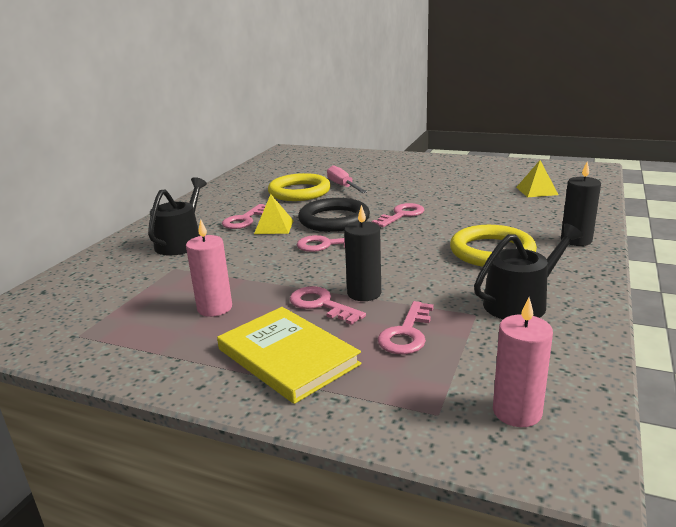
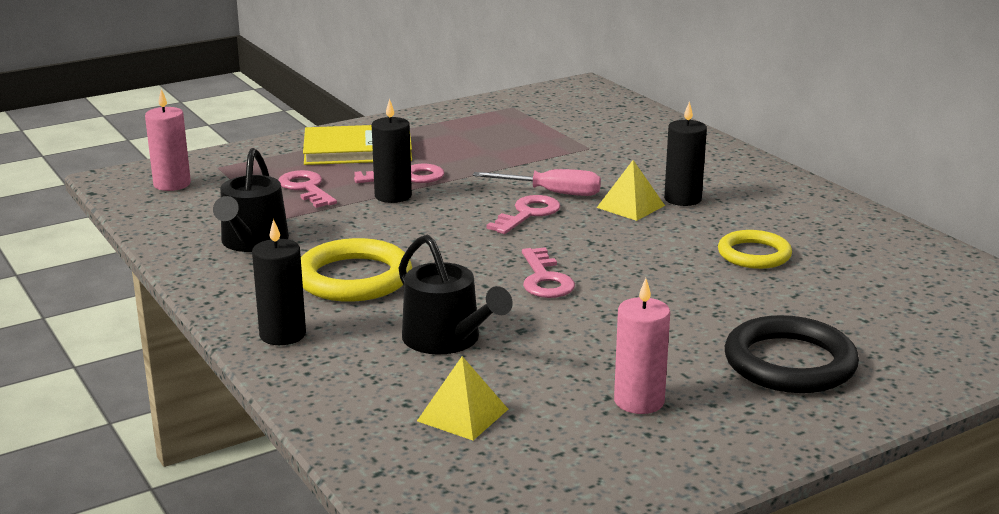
camera: 125 degrees right, 0 degrees up
(181, 242) = (657, 161): black watering can -> black watering can (447, 339)
(215, 308) = (475, 146): pink candle -> pink candle (639, 401)
(244, 220) = (682, 199): pink key -> black candle
(299, 192) = (754, 254): yellow ring -> yellow ring, size x0.65
(334, 220) = (598, 240): black ring -> black ring (789, 363)
(343, 186) = (735, 288): pink screwdriver -> pink screwdriver (552, 193)

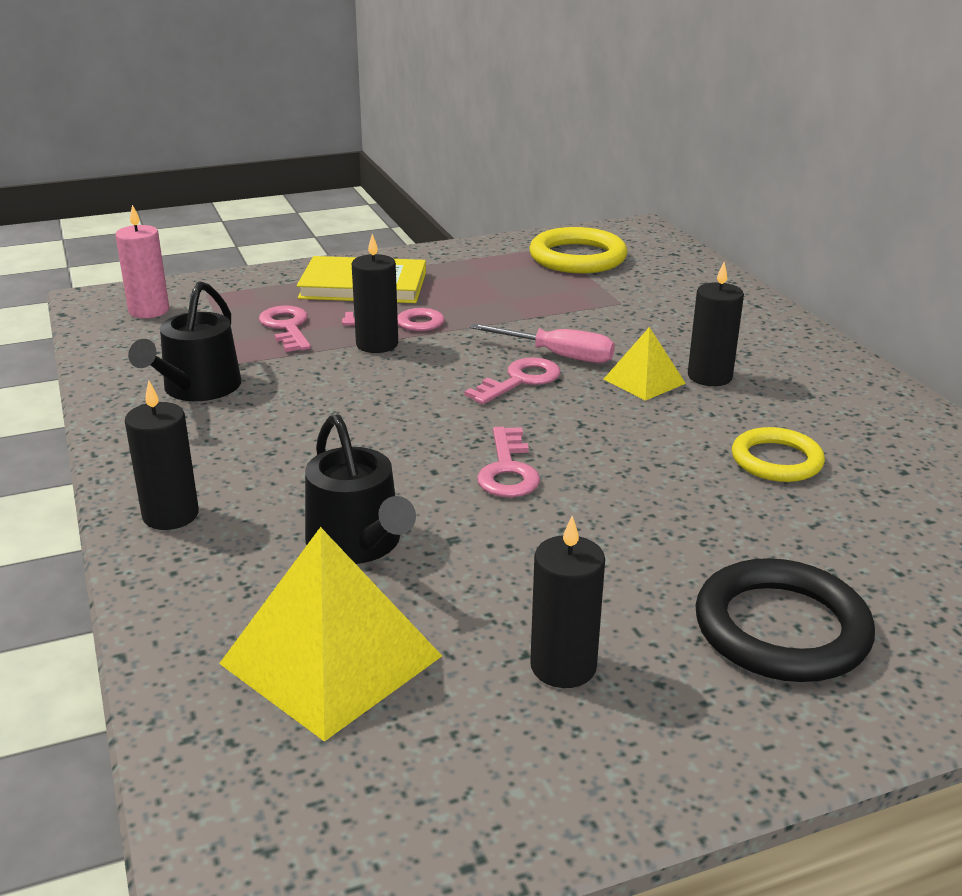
camera: 10 degrees right, 5 degrees up
(354, 278) = (287, 446): yellow ring -> yellow ring (577, 257)
(462, 415) = (330, 659): yellow pyramid -> yellow pyramid, size x1.84
(639, 401) = (563, 666): pink candle -> black candle

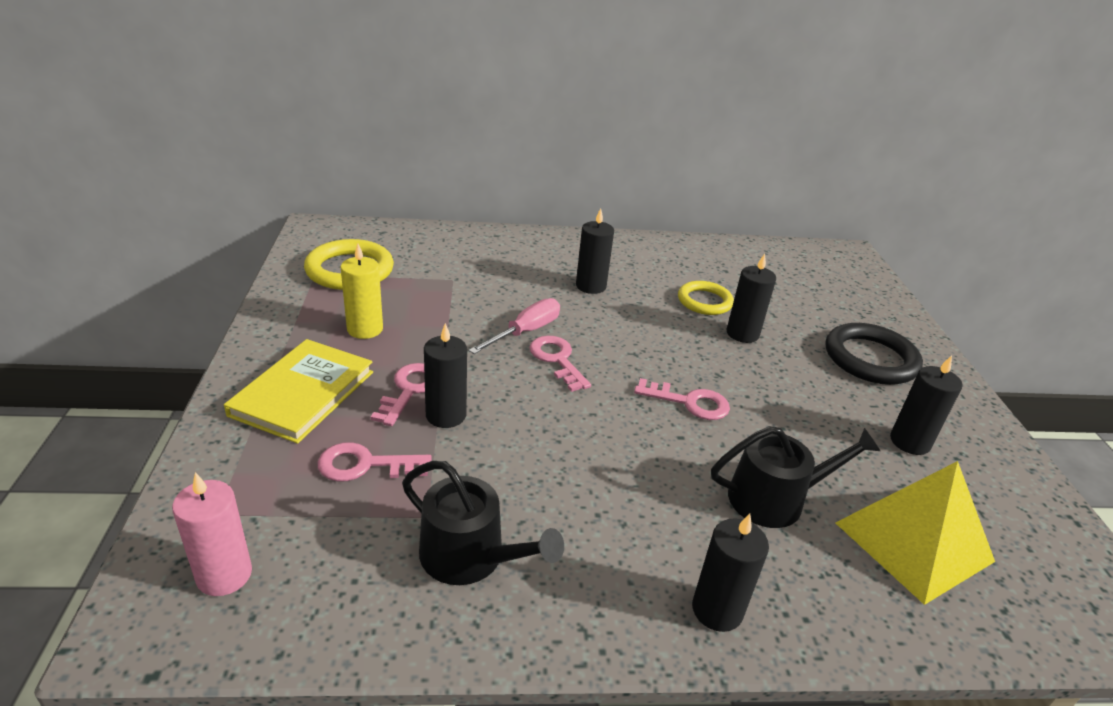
camera: 75 degrees left, 5 degrees up
(481, 285) = (365, 329): none -> yellow candle
(644, 381) = (584, 310): yellow pyramid -> none
(719, 498) = (742, 334): none -> black candle

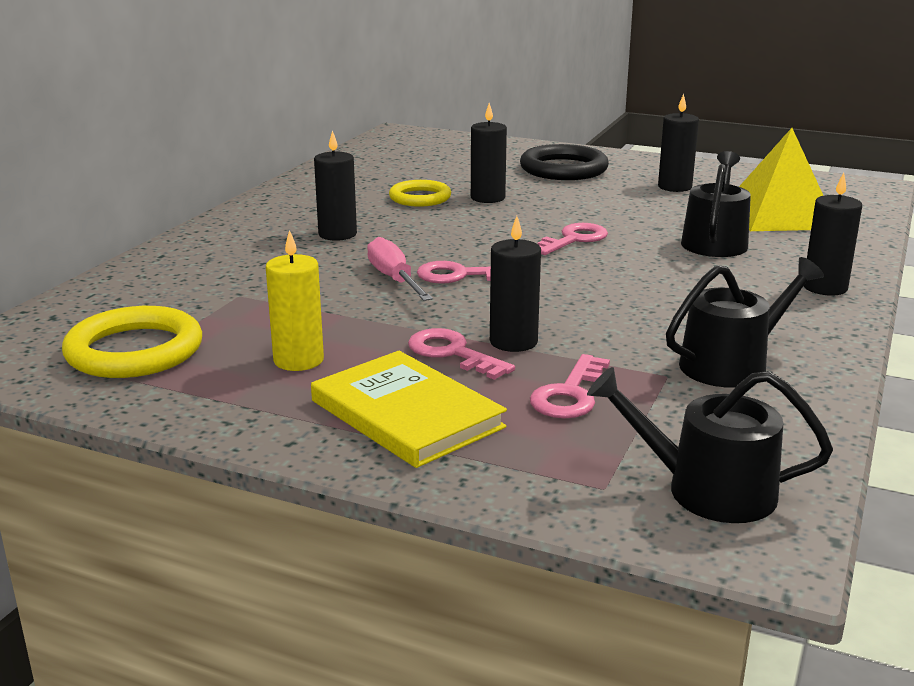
camera: 60 degrees left, 10 degrees down
(224, 575) = (707, 490): pink candle -> black watering can

